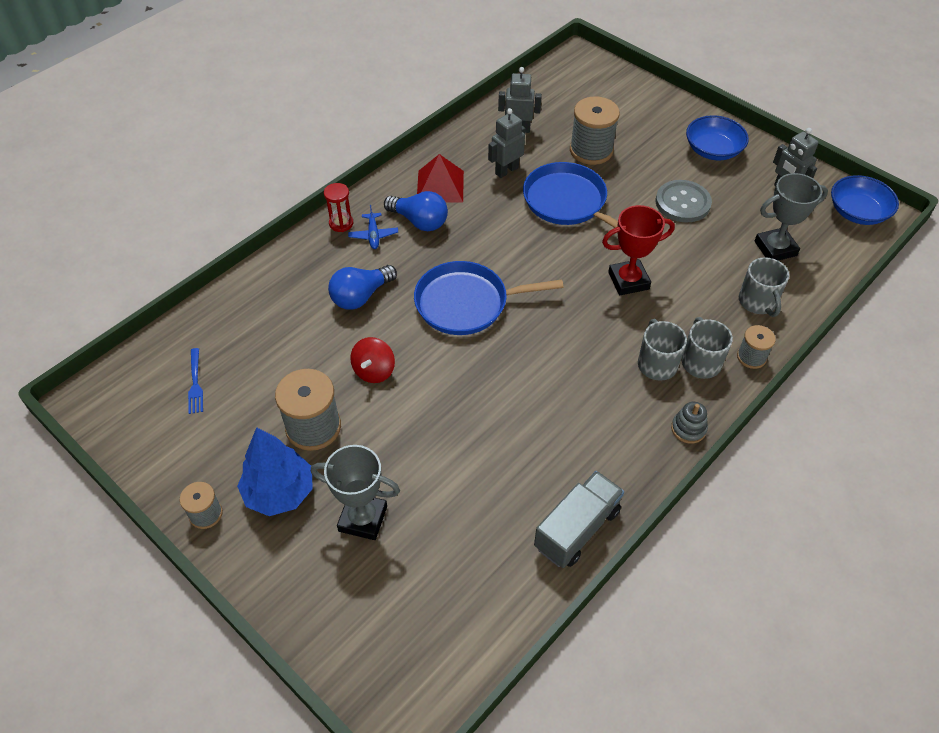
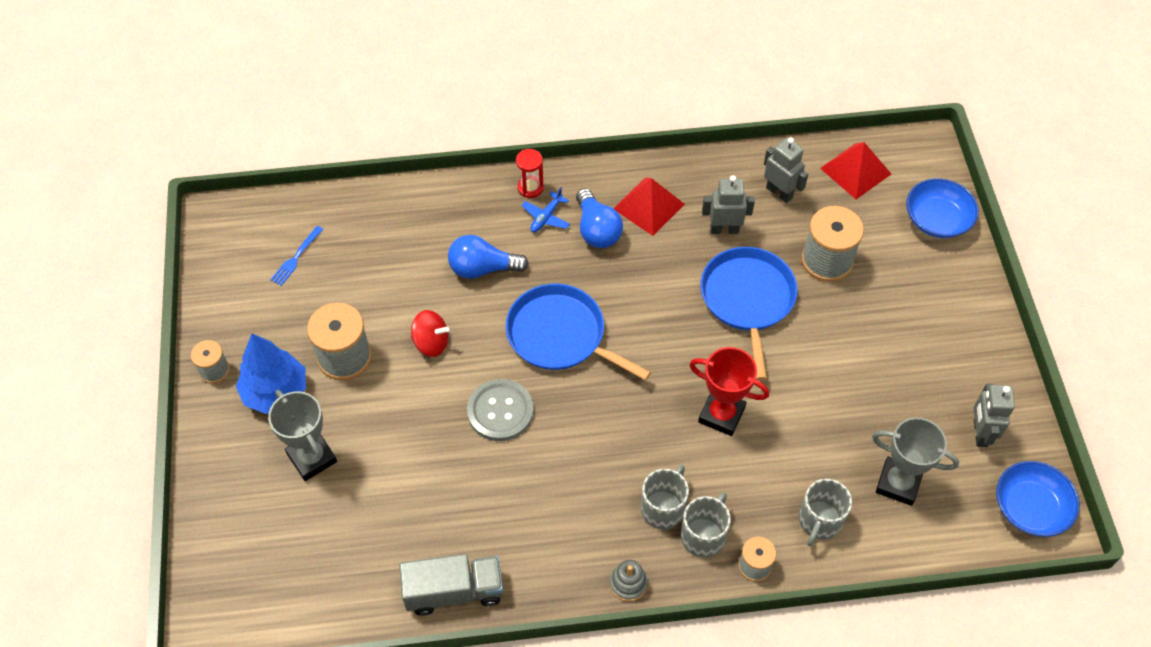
camera: 40 degrees right, 5 degrees up
(374, 371) = (431, 343): red spinning top -> red spinning top turned 135 degrees counterclockwise
(551, 91) = (855, 171): none -> red pyramid
(682, 203) = (858, 374): grey button -> grey button (500, 411)
(713, 150) = (952, 340): blue bowl -> blue bowl (937, 220)

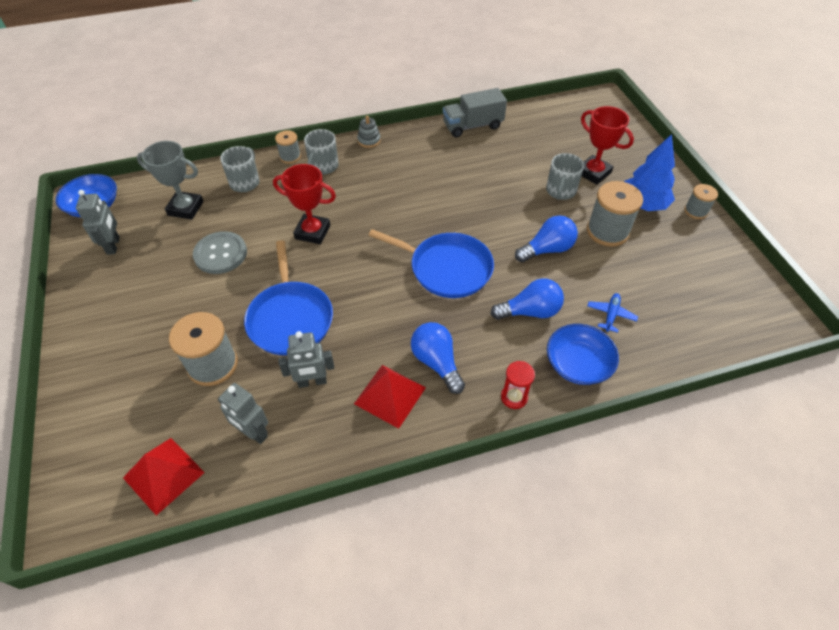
camera: 170 degrees right, 5 degrees down
(296, 257) = (693, 297): blue fork -> none
(312, 458) = (593, 173): grey trophy -> red trophy
(431, 343) = (547, 249): red spinning top -> blue light bulb
(500, 411) = (477, 213): grey button -> grey button (220, 254)
(546, 217) = (488, 368): blue plane -> blue plane (610, 315)
(663, 508) = (351, 176): grey mug -> grey mug (560, 191)
(937, 220) = (88, 426): blue bowl -> blue bowl (578, 364)

